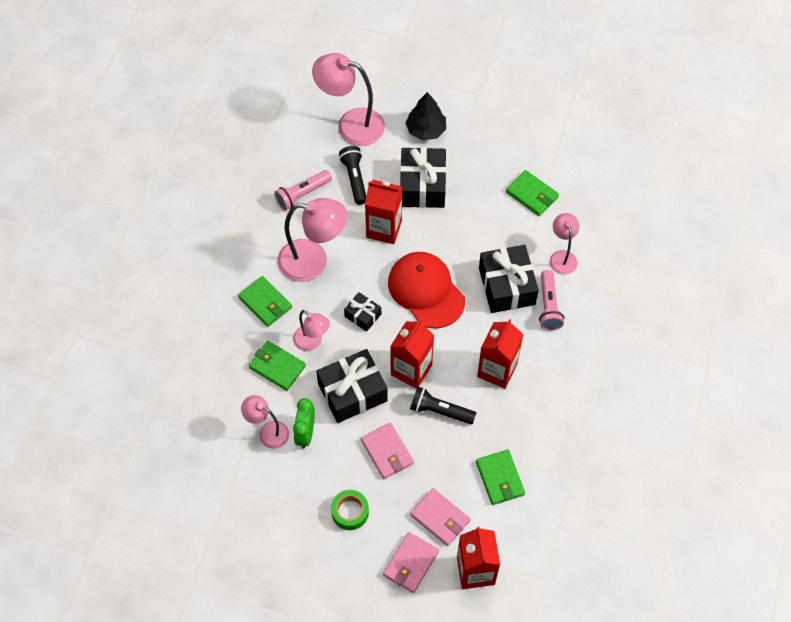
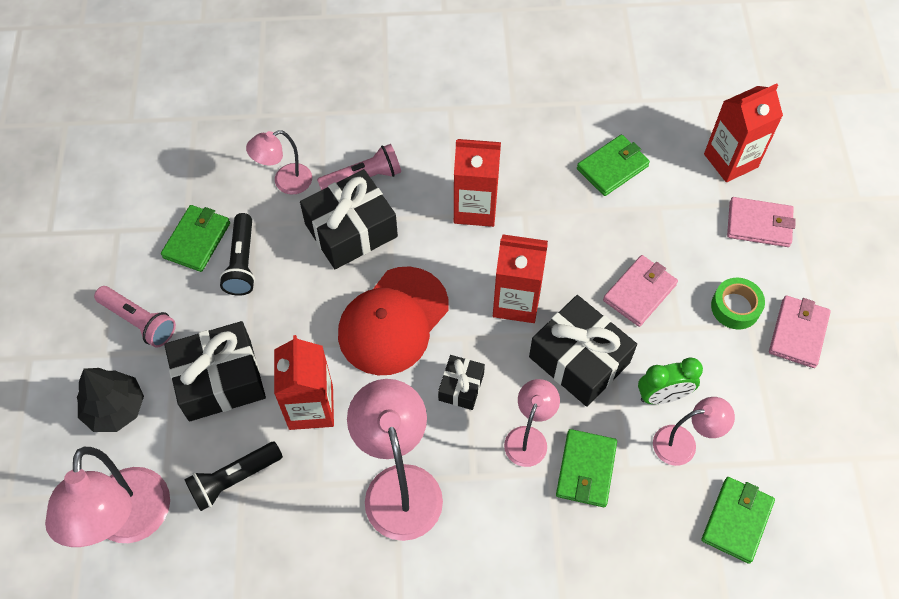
camera: 110 degrees left, 0 degrees up
(265, 303) = (494, 527): green wallet -> green wallet (737, 520)
(268, 432) = (683, 444): pink lamp -> pink lamp turned 105 degrees counterclockwise
(302, 194) = (286, 547): pink flashlight -> pink flashlight (139, 321)
(440, 411) = (558, 252): black flashlight -> black flashlight (242, 262)
(440, 518) = (691, 212): pink wallet -> pink wallet (798, 333)

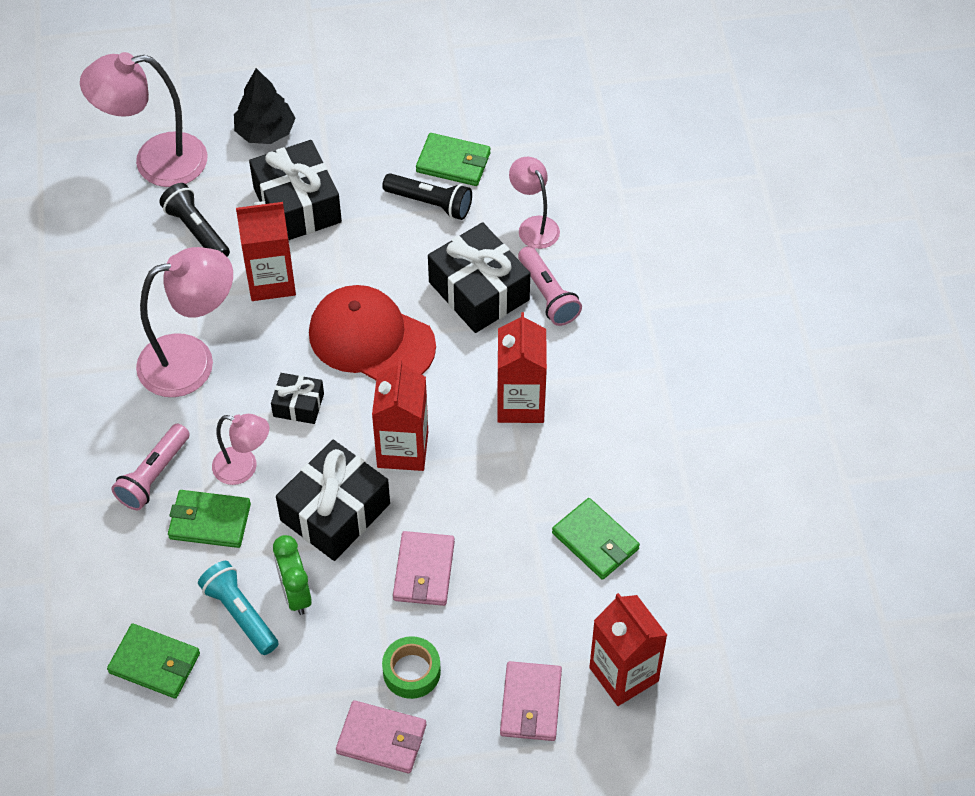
camera: 85 degrees right, 5 degrees down
(139, 321) = (357, 133): pink flashlight -> pink flashlight (153, 475)
(242, 262) = (430, 203): black flashlight -> black flashlight turned 150 degrees counterclockwise
(639, 292) = (424, 571): pink wallet -> pink wallet turned 60 degrees clockwise
(683, 444) = (240, 614): pink lamp -> turquoise flashlight

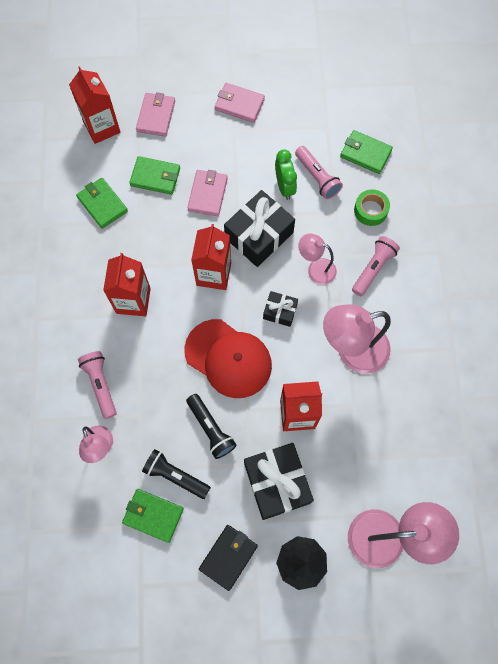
camera: 175 degrees left, 15 degrees up
(196, 231) = (353, 465): black flashlight -> black flashlight (211, 429)
(209, 521) = (336, 235): green wallet -> green wallet (155, 177)
(240, 614) = (317, 177): turquoise flashlight -> pink flashlight
(355, 130) = (228, 557): none -> black wallet
(411, 672) = (220, 138): green tape -> green tape (370, 210)
(479, 291) = (149, 392): black gift -> none

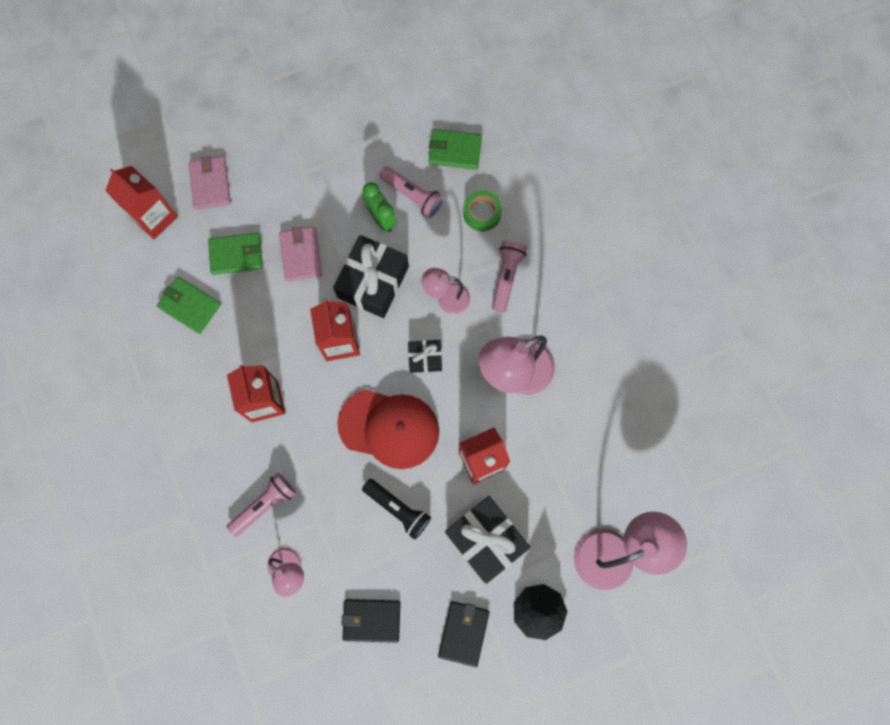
camera: 20 degrees left, 5 degrees up
(100, 385) = (264, 505): pink flashlight -> pink flashlight turned 90 degrees clockwise
(153, 515) = (371, 620): green wallet -> black wallet
(175, 476) = (379, 571): black flashlight -> none
(239, 104) = (298, 139): pink wallet -> none

